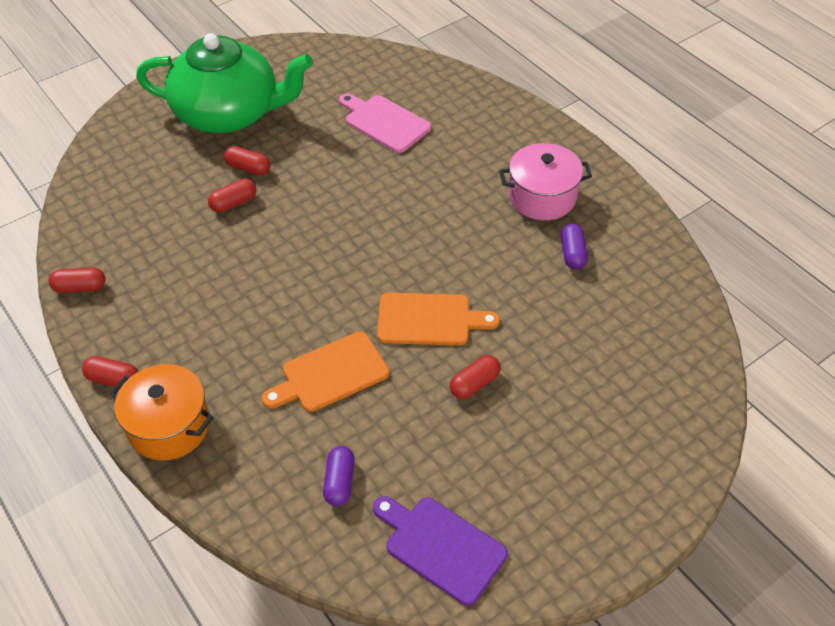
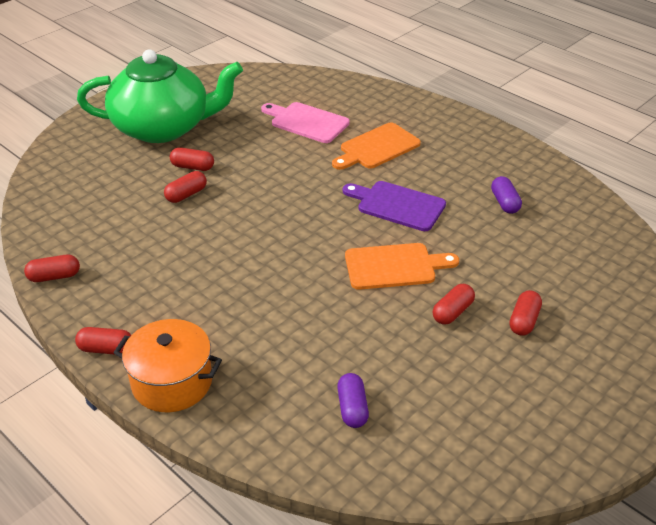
camera: 10 degrees left, 10 degrees down
(330, 374) = (316, 320): orange cutting board -> orange cutting board (377, 147)
(440, 546) = (466, 450): purple cutting board -> purple cutting board (397, 205)
(542, 197) = (463, 164): pink pot -> none
(547, 405) = (524, 321): none -> red capsule

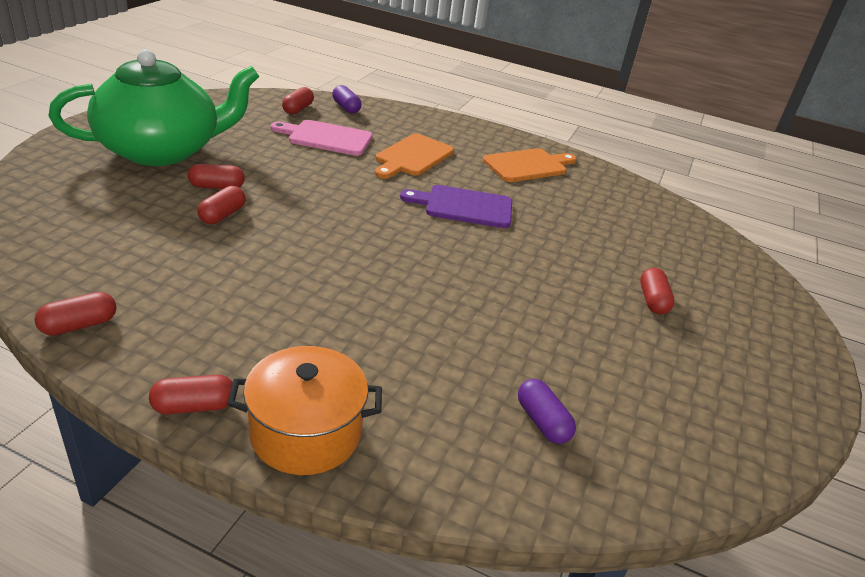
camera: 25 degrees left, 5 degrees down
(394, 266) = (496, 264): orange cutting board -> orange cutting board (528, 165)
(452, 312) = (581, 301): red capsule -> red capsule (298, 109)
(504, 203) = (564, 196): purple capsule -> purple capsule (346, 108)

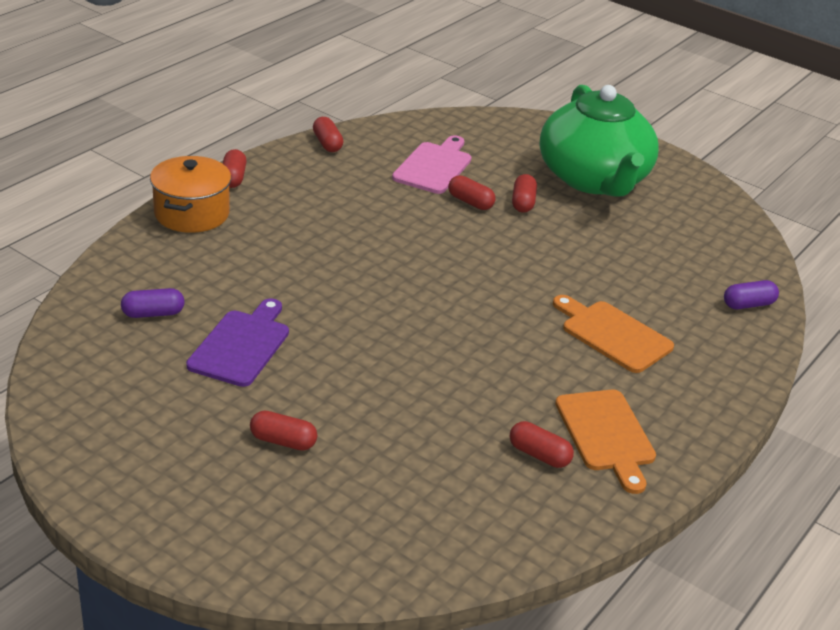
camera: 105 degrees right, 0 degrees up
(298, 109) = (727, 267): red capsule -> red capsule (539, 455)
(326, 138) = (650, 277): pink cutting board -> pink cutting board (434, 166)
(464, 206) = (489, 349): purple cutting board -> purple cutting board (241, 345)

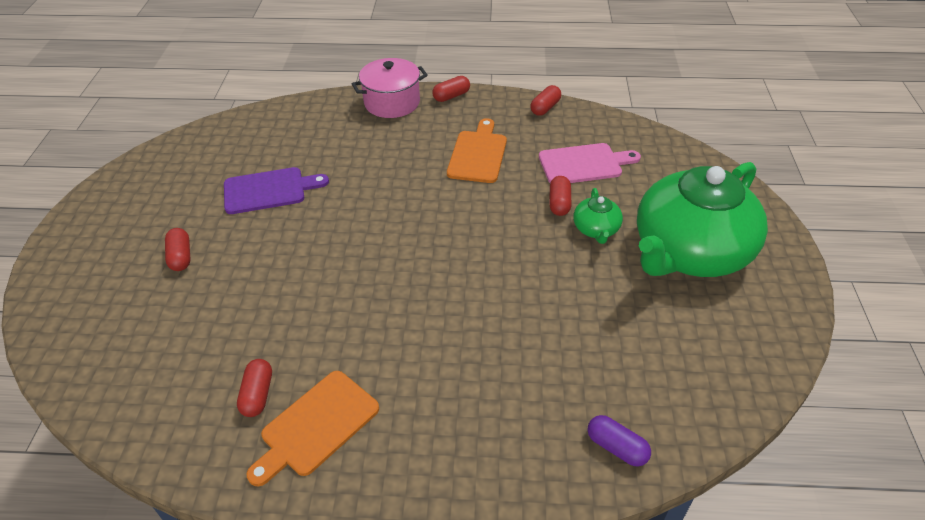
camera: 60 degrees right, 10 degrees up
(153, 313) = (271, 143): purple capsule -> none
(192, 213) = (392, 103): orange pot -> pink pot
(523, 202) = (596, 229): red capsule -> green teapot
(612, 334) = (463, 367): orange cutting board -> orange cutting board (478, 154)

